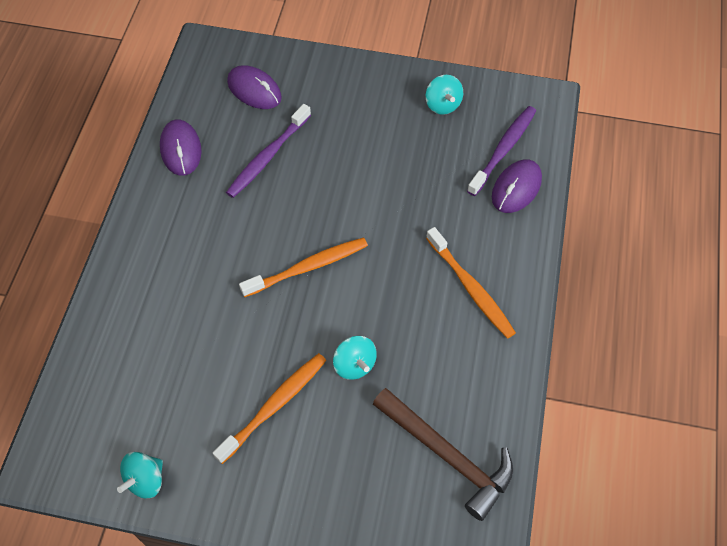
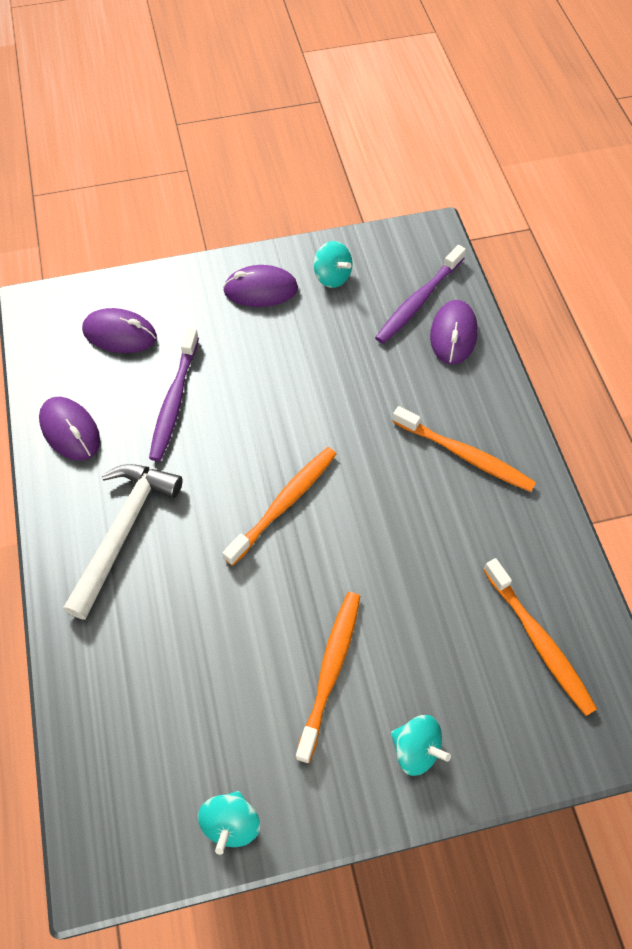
camera: 25 degrees left, 0 degrees up
(180, 239) = (123, 531): none -> white hammer
(354, 365) = (391, 587): turquoise spinning top -> turquoise spinning top (416, 749)
(380, 95) = (260, 290): none -> purple mouse
(447, 455) = (538, 641): brown hammer -> orange toothbrush
(503, 150) = (419, 301): purple toothbrush -> purple toothbrush turned 150 degrees counterclockwise

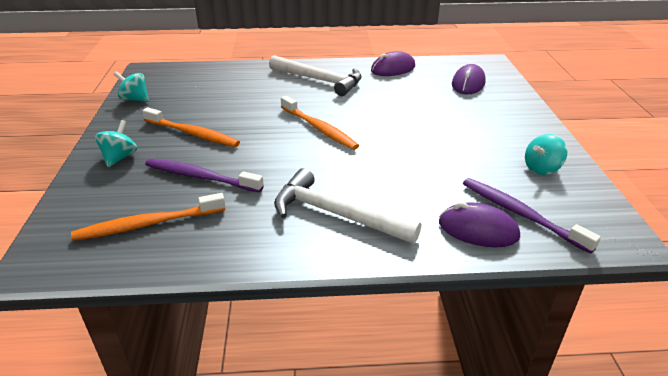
camera: 100 degrees right, 25 degrees down
(174, 400) = (411, 98): purple toothbrush -> purple toothbrush (201, 177)
(260, 290) = (518, 134): purple mouse -> none
(416, 749) = (120, 157): turquoise spinning top -> turquoise spinning top turned 150 degrees clockwise
(464, 455) = (336, 214): orange toothbrush -> white hammer

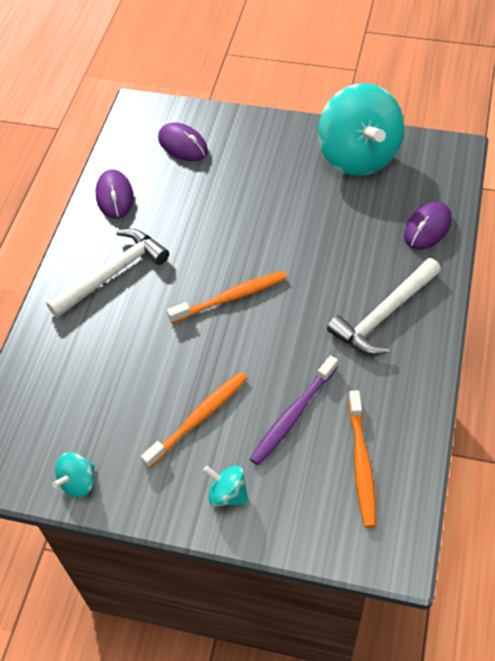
camera: 70 degrees left, 20 degrees up
(521, 214) = (415, 195): purple toothbrush -> none
(541, 168) = (358, 156): turquoise spinning top -> turquoise spinning top, size x2.38

